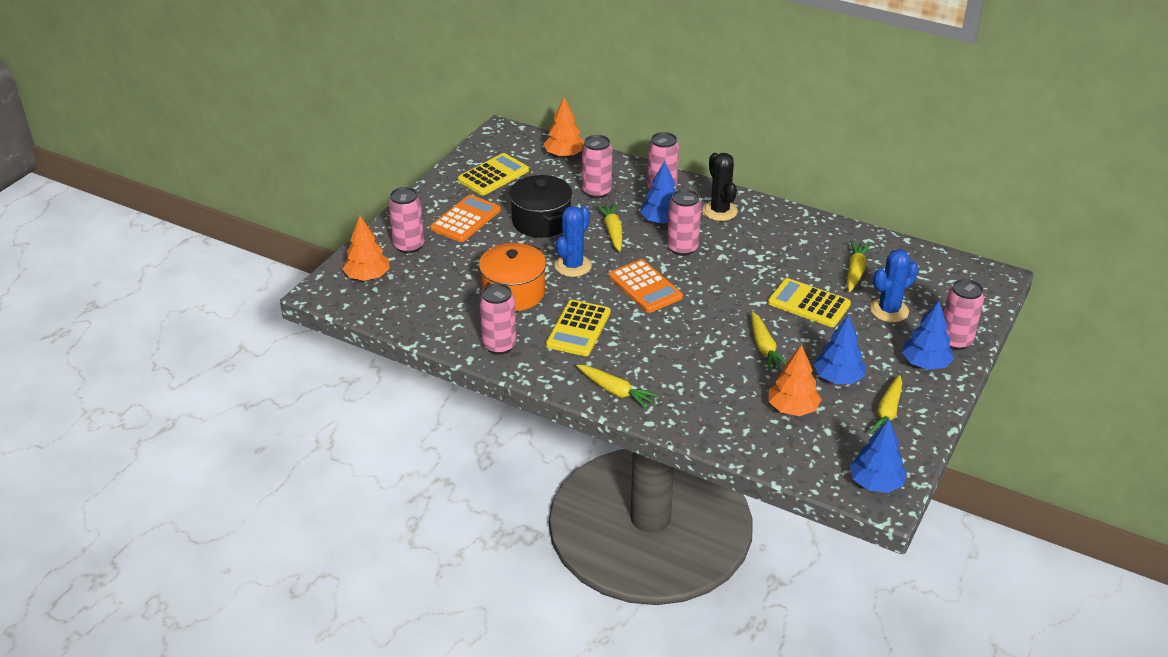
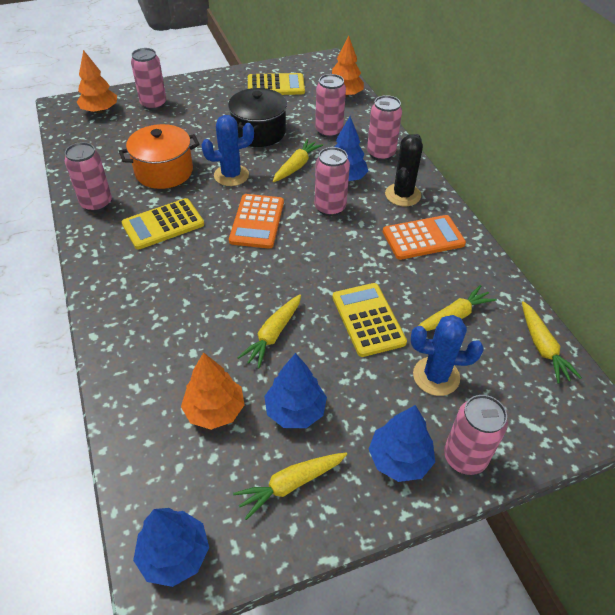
camera: 40 degrees right, 10 degrees up
(465, 219) = (213, 105): orange calculator -> orange calculator (423, 238)
(615, 391) = (111, 291): yellow carrot -> yellow carrot (542, 347)

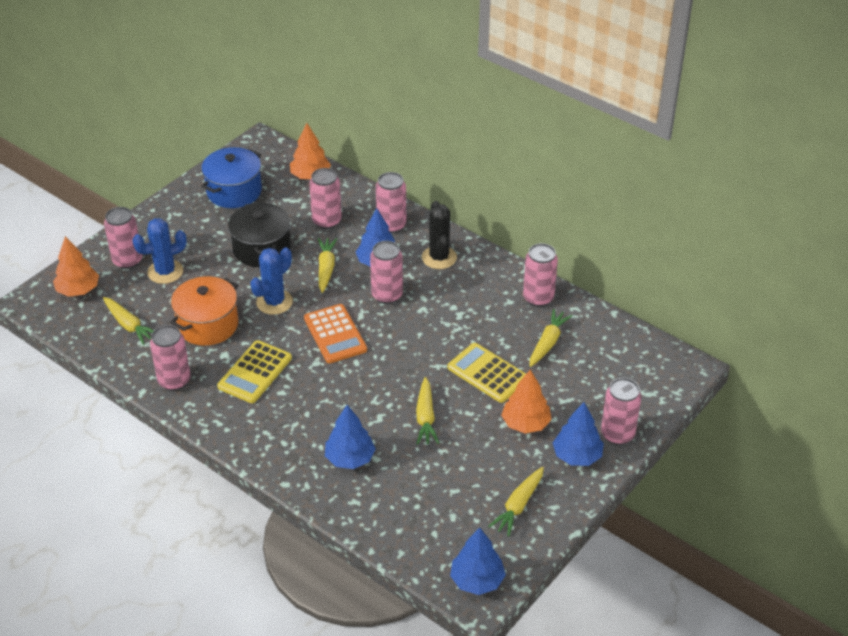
camera: 30 degrees left, 5 degrees down
(214, 410) = (427, 488): orange tree -> orange tree (525, 423)
(276, 85) = (234, 191): yellow calculator -> blue pot
(295, 410) = (485, 460): blue tree -> blue tree (350, 458)
(423, 238) = (482, 289): orange calculator -> none
(436, 376) = (564, 391): blue cactus -> blue cactus (165, 272)
(473, 269) = (538, 298): none -> pink can
(542, 347) = (623, 337): yellow carrot -> yellow carrot (129, 325)

